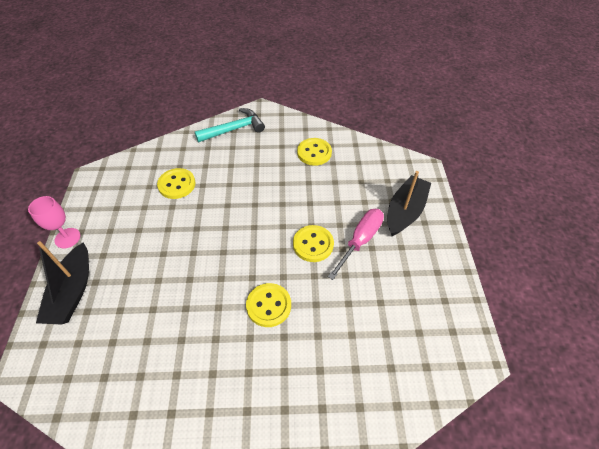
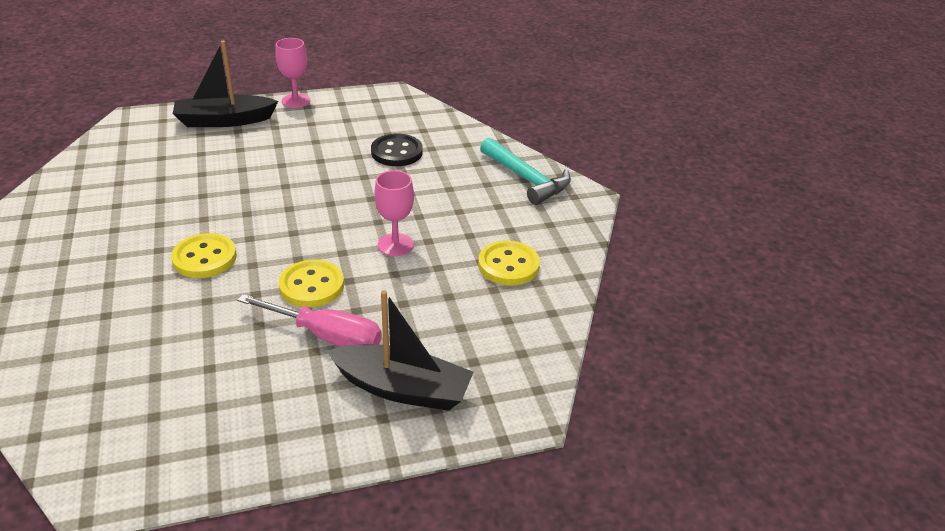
camera: 75 degrees right, 15 degrees down
(177, 184) = (396, 152): yellow button -> black button
(282, 198) = (395, 245): none -> pink goblet

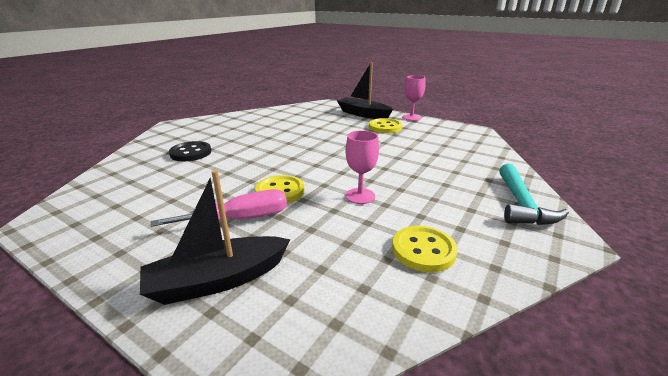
camera: 50 degrees right, 10 degrees down
(204, 258) = (259, 156): yellow button -> yellow button (385, 127)
(326, 336) = (240, 219): pink screwdriver -> pink screwdriver turned 90 degrees counterclockwise
(396, 152) = (436, 154): black button -> black button (191, 153)
(402, 389) = (218, 280): black boat -> black boat turned 90 degrees clockwise

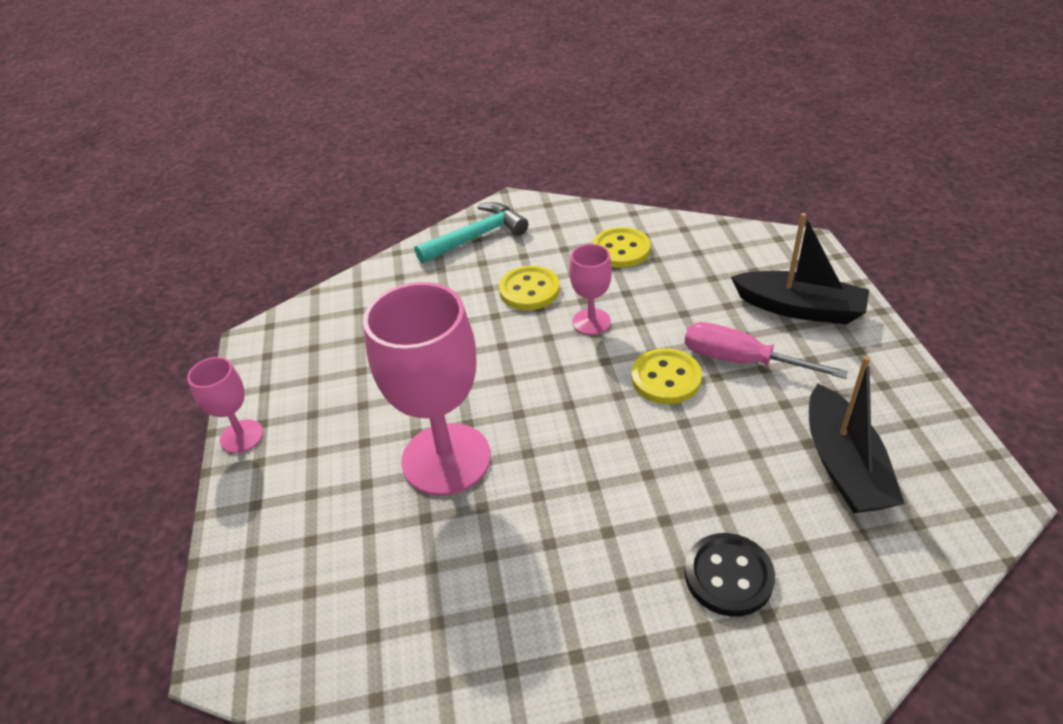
camera: 130 degrees left, 15 degrees up
(336, 137) = (446, 459): none -> pink goblet
(363, 114) = (276, 514): black boat -> black boat (843, 465)
(385, 127) = (336, 435): yellow button -> yellow button (529, 290)

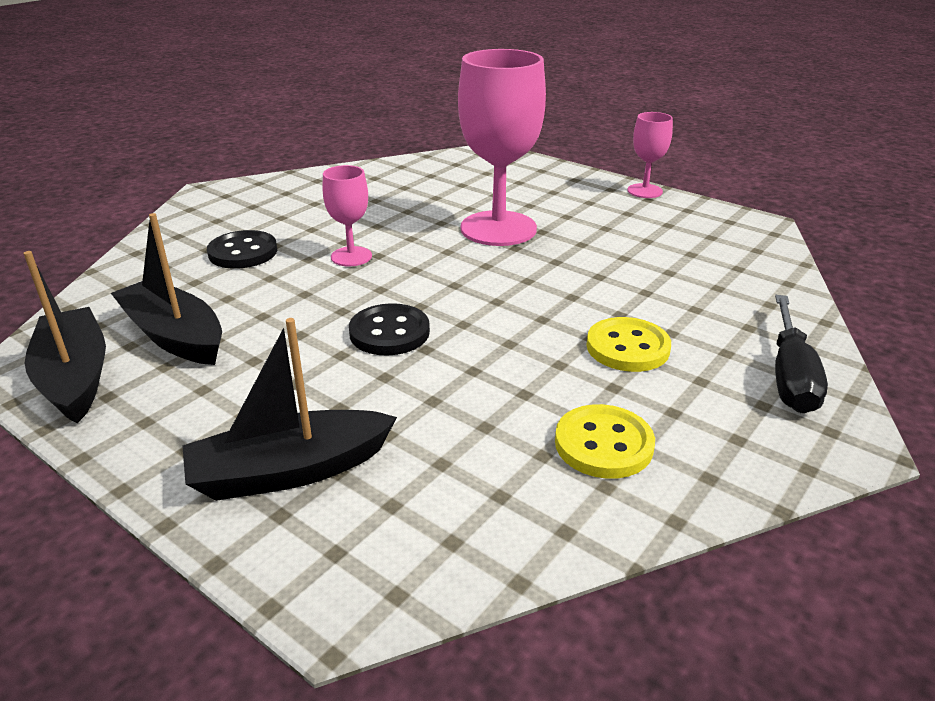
camera: 135 degrees right, 10 degrees down
(477, 237) = (790, 375): turquoise hammer -> black screwdriver
(591, 322) = (520, 347): pink goblet -> pink goblet (351, 256)
(666, 378) = (389, 332): yellow button -> black button
(742, 361) = (324, 378): pink screwdriver -> none
(939, 456) = (75, 377): none -> black boat

